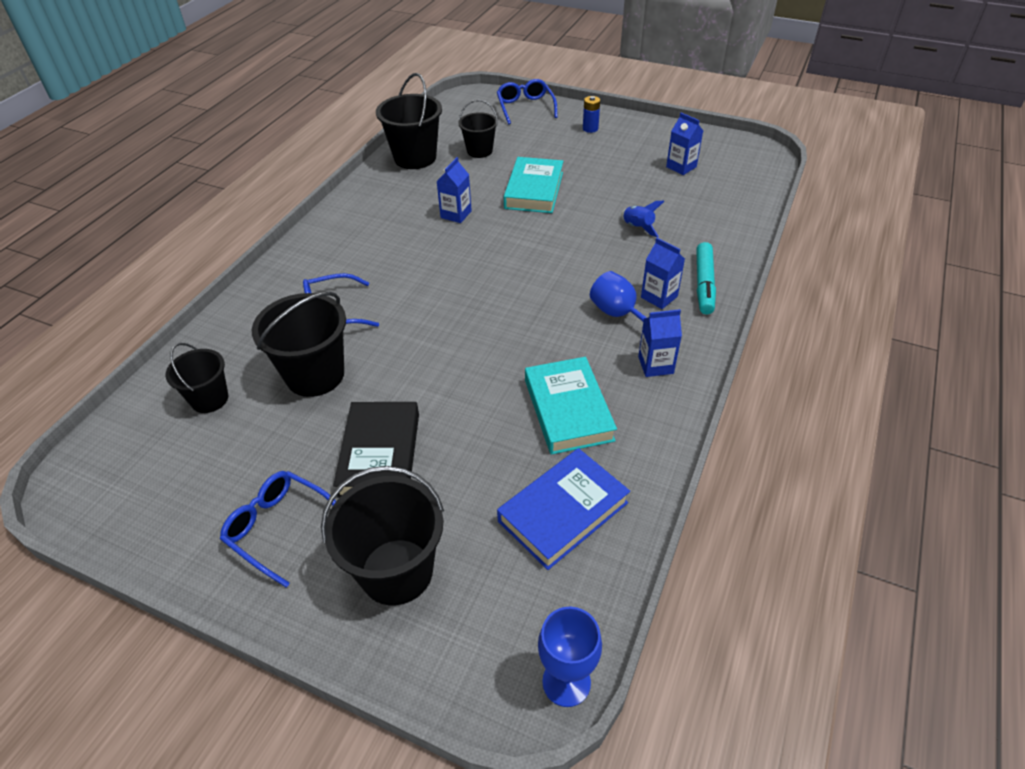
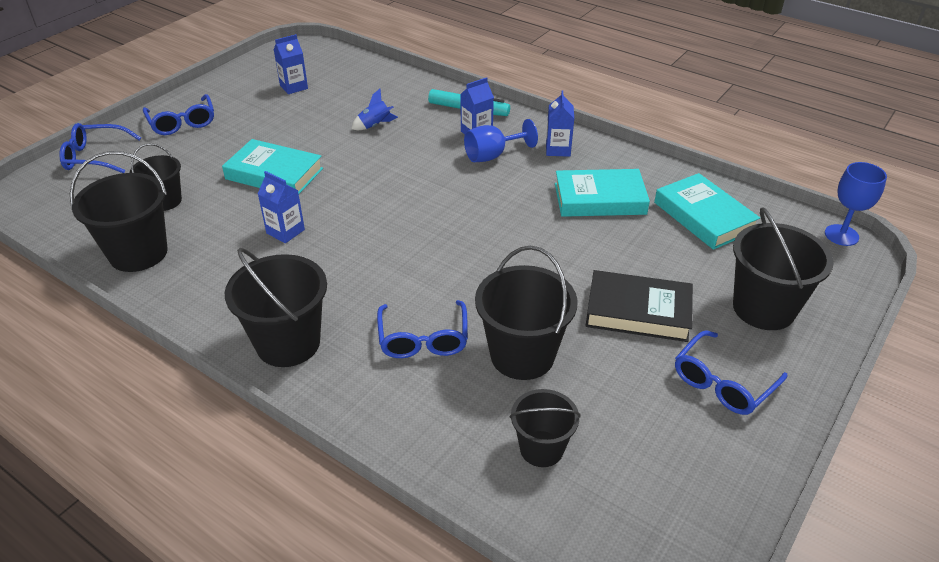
camera: 80 degrees left, 5 degrees down
(324, 246) = (288, 343): none -> black bucket
(563, 512) = (703, 216): blue book -> turquoise book
(590, 128) = (182, 122): blue battery -> blue glasses

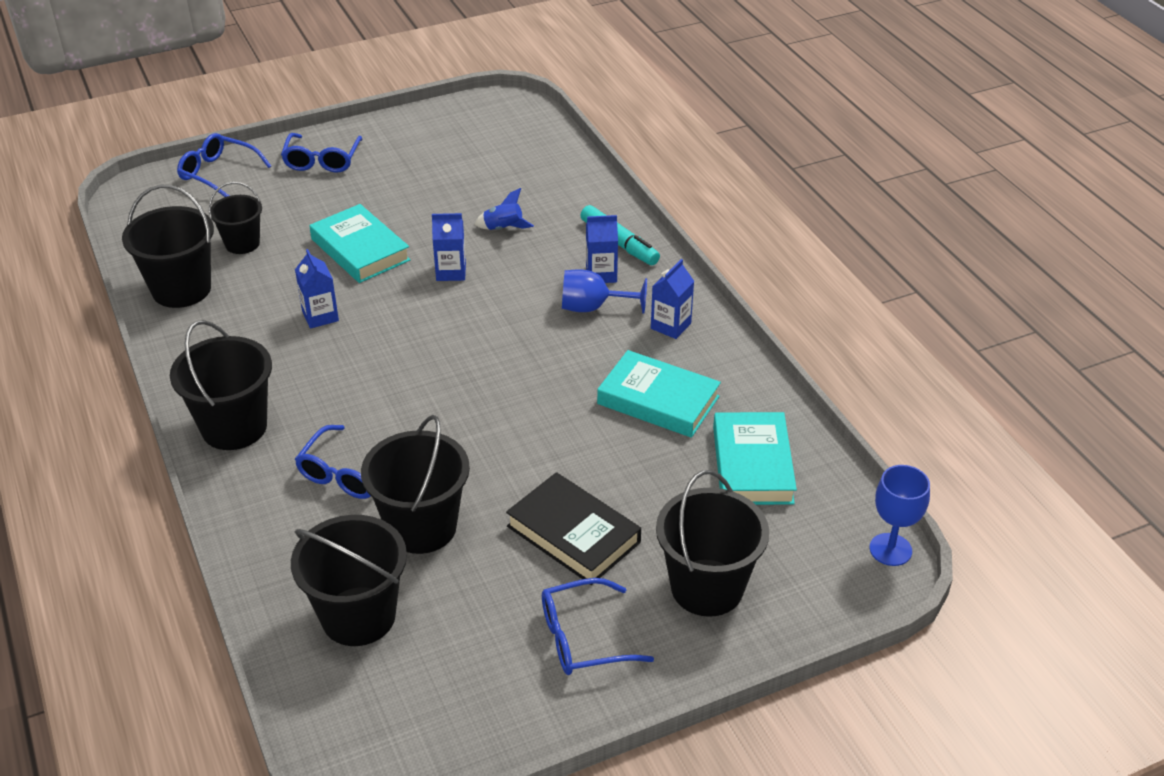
camera: 30 degrees right, 0 degrees up
(294, 87) = (461, 153): blue carton -> blue carton (451, 272)
(541, 448) = (358, 616): black bucket -> black bucket, size x1.63

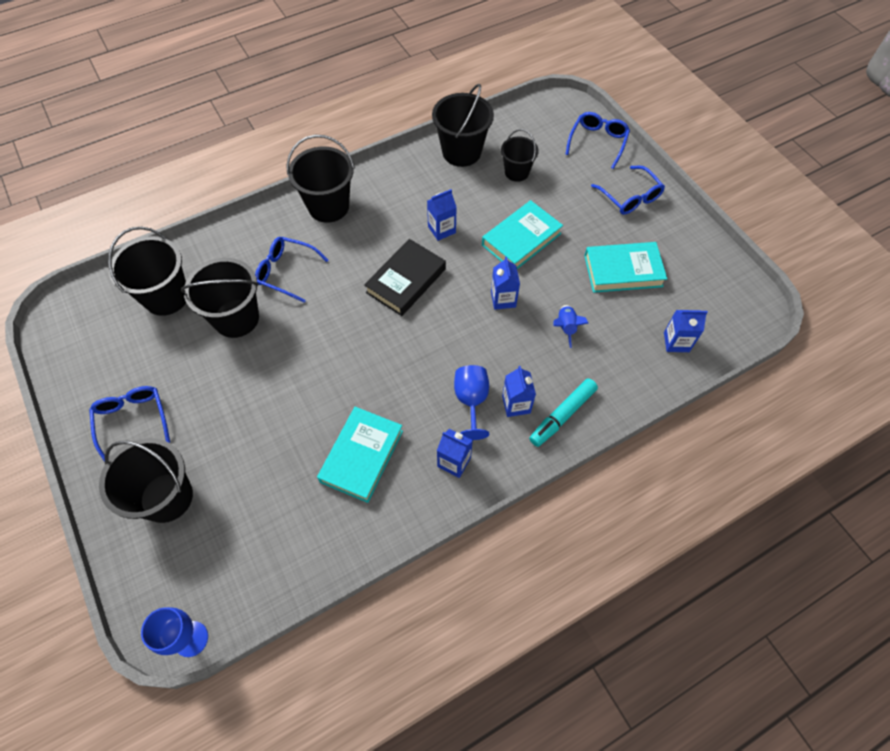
camera: 85 degrees right, 20 degrees up
(322, 160) = (630, 197): blue glasses -> blue glasses turned 120 degrees counterclockwise
(538, 157) = (676, 342): none -> blue carton
(573, 534) = (224, 407): black book -> black book (406, 281)
(752, 465) = (289, 529): turquoise book -> turquoise book (623, 271)

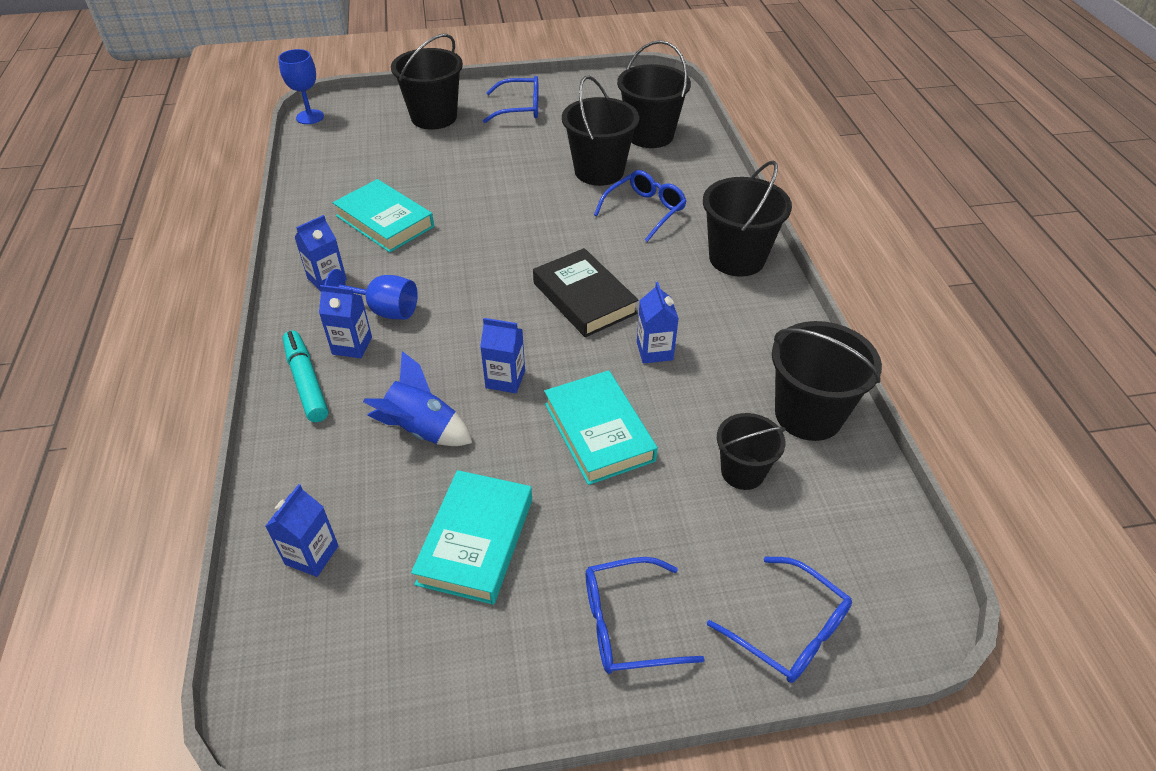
camera: 110 degrees right, 15 degrees down
(566, 327) = (422, 430): blue rocket -> blue rocket, size x1.54

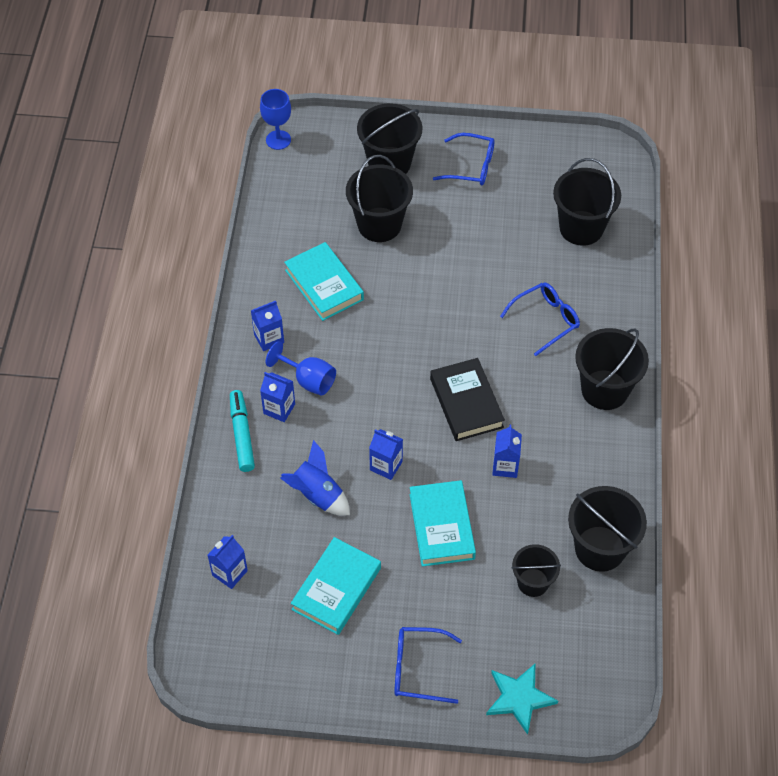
camera: 15 degrees right, 10 degrees up
(599, 171) = (520, 264): black bucket -> black bucket (379, 225)
(789, 630) = (519, 698): blue glasses -> turquoise star

